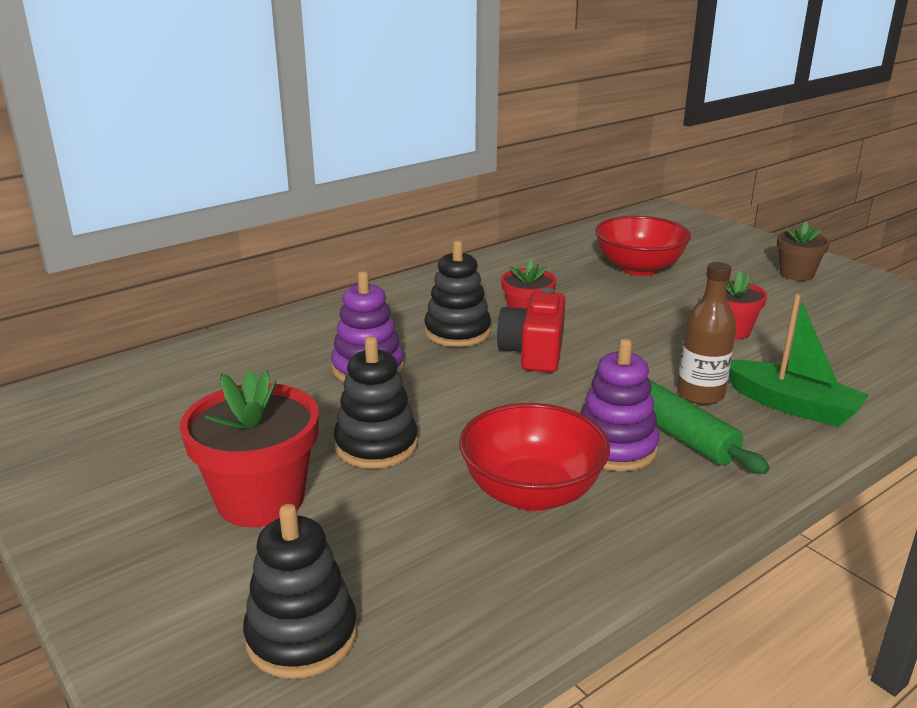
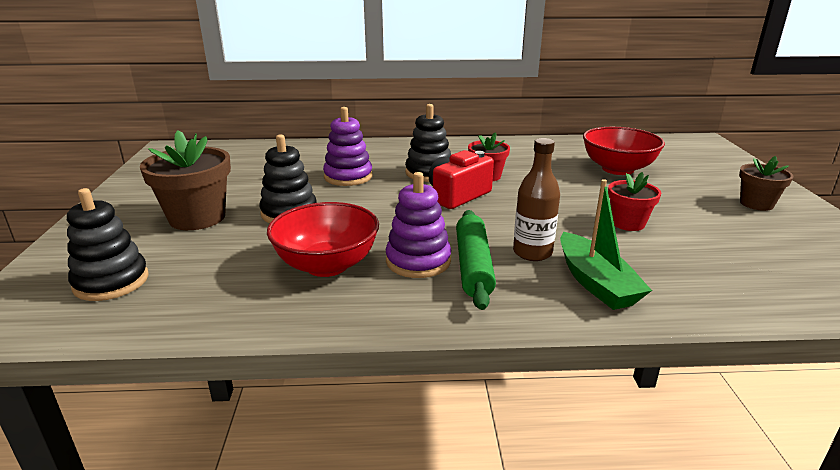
camera: 35 degrees right, 0 degrees up
(260, 500) = (197, 218): red flower pot -> brown flower pot

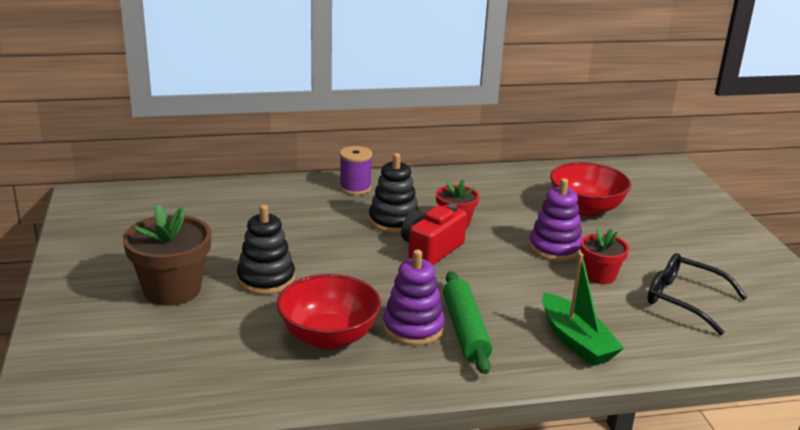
camera: 10 degrees left, 0 degrees up
(111, 282) = (128, 367): black stacking toy -> none
(348, 176) = (309, 230): purple stacking toy -> purple stacking toy (555, 248)
(402, 148) = (355, 188): none -> purple spool
(532, 253) = (516, 313): brown bottle -> none
(723, 249) = (685, 300): none -> black glasses
(756, 204) = (717, 247): brown flower pot -> none

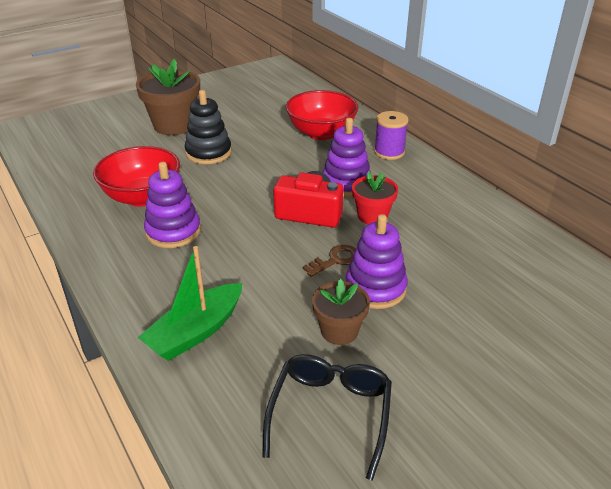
camera: 70 degrees right, 10 degrees up
(394, 221) = (346, 183): black stacking toy -> purple stacking toy
(465, 330) = (182, 259): green rolling pin -> none
(509, 255) = (335, 260): none -> brown key
(586, 209) = (493, 297): red bowl -> red bowl (321, 133)
(599, 275) = (339, 331): red flower pot -> brown flower pot

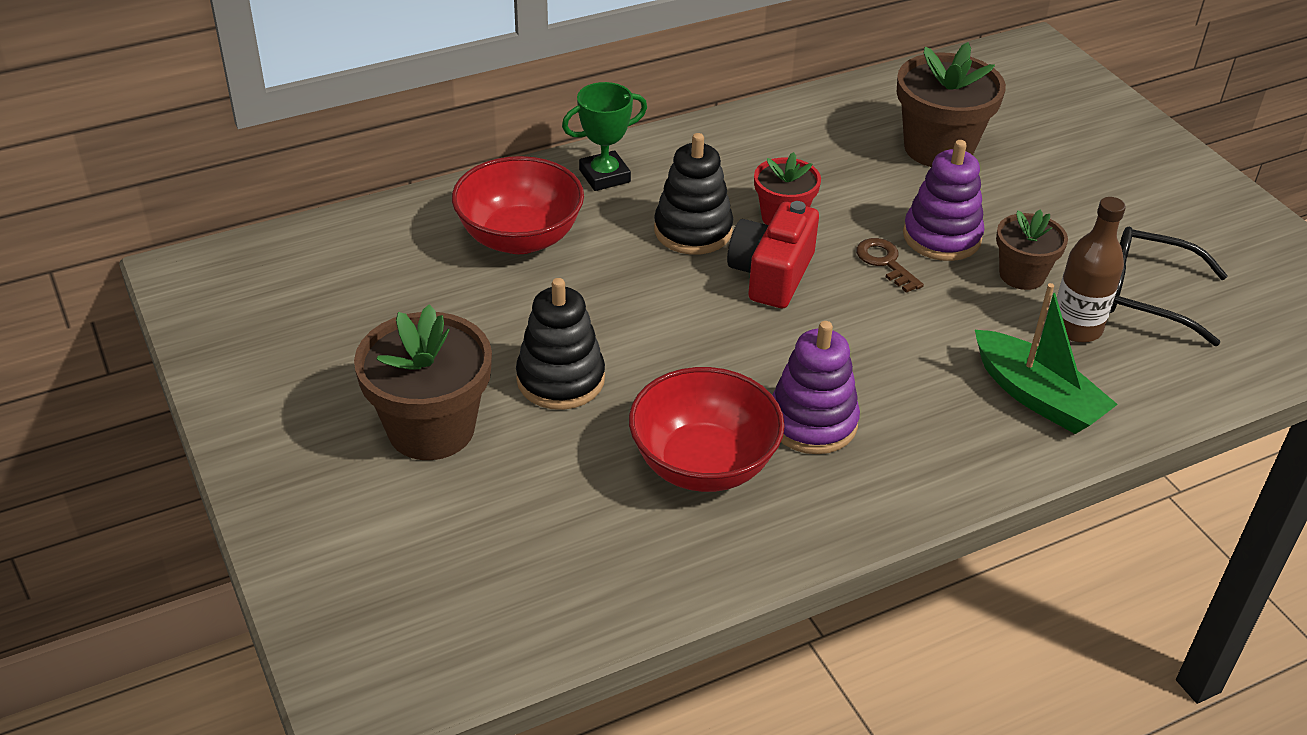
camera: 85 degrees left, 5 degrees up
(277, 360) = (1076, 328): none -> brown bottle
(346, 183) = (693, 230): purple stacking toy -> black stacking toy
(389, 152) = (604, 176): purple spool -> green trophy
(496, 289) = (938, 148): none -> brown flower pot

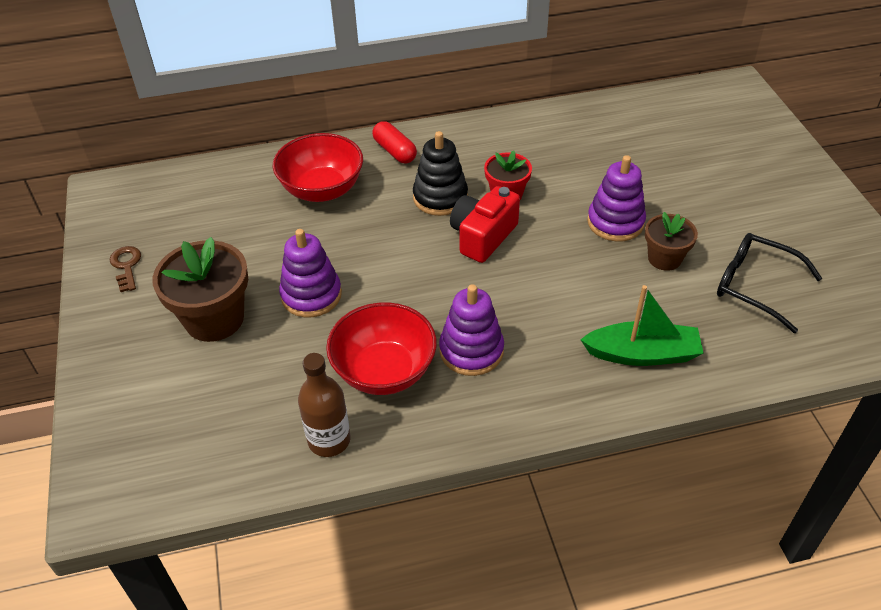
camera: 15 degrees right, 5 degrees up
(560, 379) = (311, 295): black stacking toy -> purple stacking toy
(604, 176) = (395, 151): green trophy -> red capsule
(885, 262) = (567, 237): brown key -> brown key (126, 266)
(938, 148) = (637, 155): brown flower pot -> none
(1037, 396) = (642, 354): green boat -> green boat turned 60 degrees counterclockwise
(1076, 328) = (691, 304): brown bottle -> brown bottle (329, 440)

